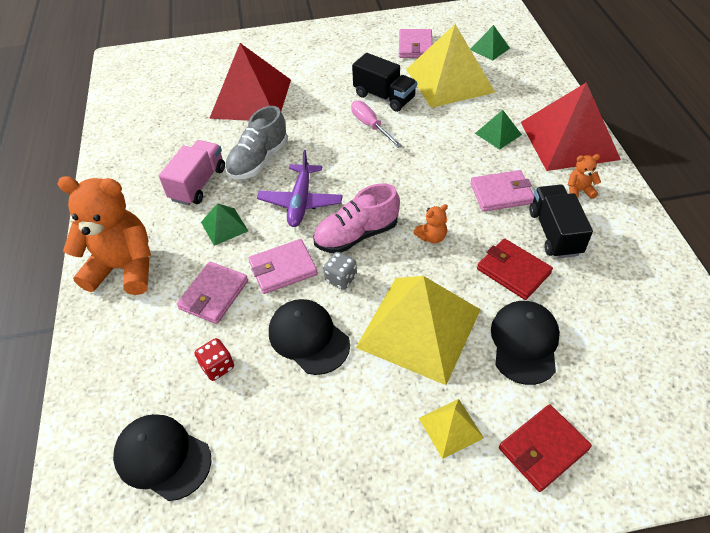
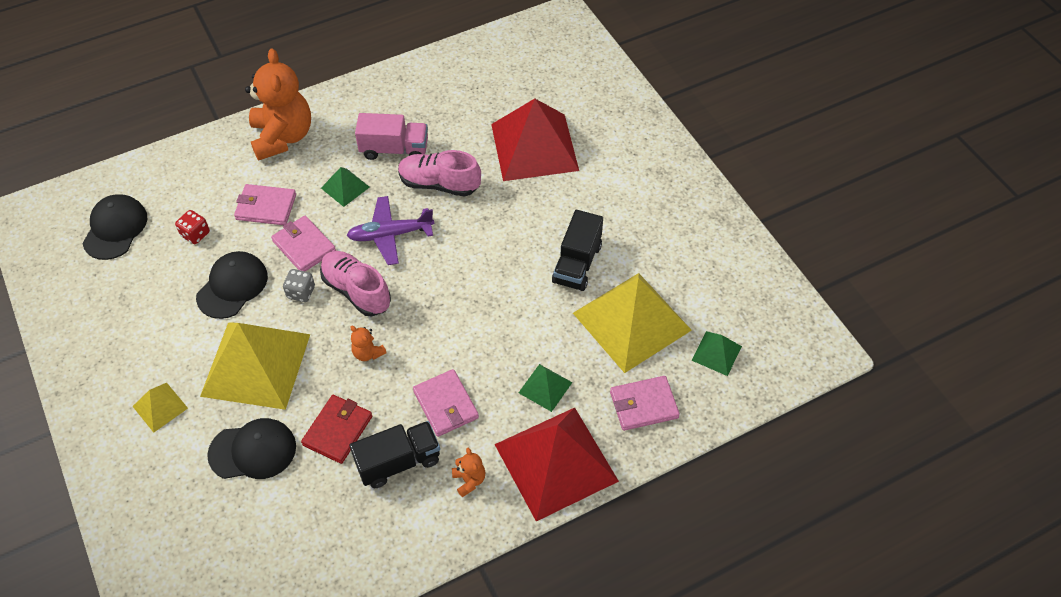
camera: 70 degrees right, 5 degrees up
(258, 160) = (439, 184): grey shoe -> pink shoe
(370, 125) = (522, 263): pink screwdriver -> none
(415, 46) = (690, 272): pink wallet -> pink wallet (644, 405)
(543, 449) = (148, 477): red wallet -> none

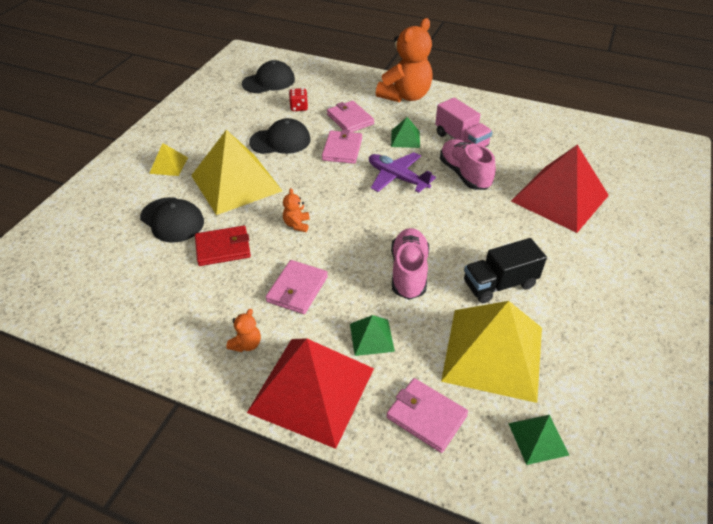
camera: 50 degrees right, 10 degrees down
(301, 292) = (308, 168): grey dice -> none
(356, 291) = (337, 190): pink shoe -> pink shoe (409, 272)
(398, 462) = (226, 294): black truck -> none

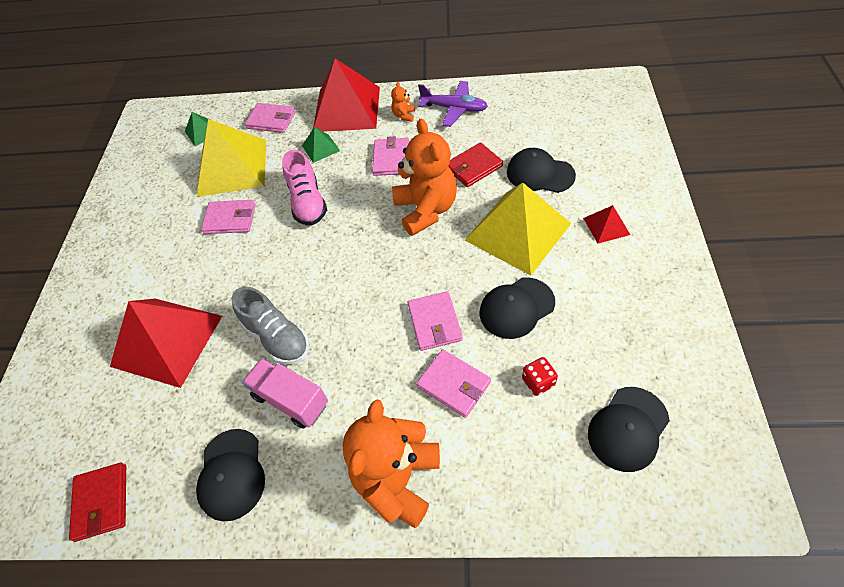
camera: 165 degrees right, 10 degrees up
(169, 165) = (606, 226): yellow pyramid -> red pyramid
(297, 224) = (426, 210): orange teddy bear -> orange teddy bear, size x2.42
(397, 178) = (352, 302): purple plane -> purple plane (454, 109)
(405, 139) = (365, 373): green pyramid -> none
(464, 174) = (277, 337): pink shoe -> grey shoe
(499, 284) = (230, 219): black truck -> pink wallet
(505, 120) = (231, 474): none -> black cap
(592, 129) = (101, 502): none -> red wallet

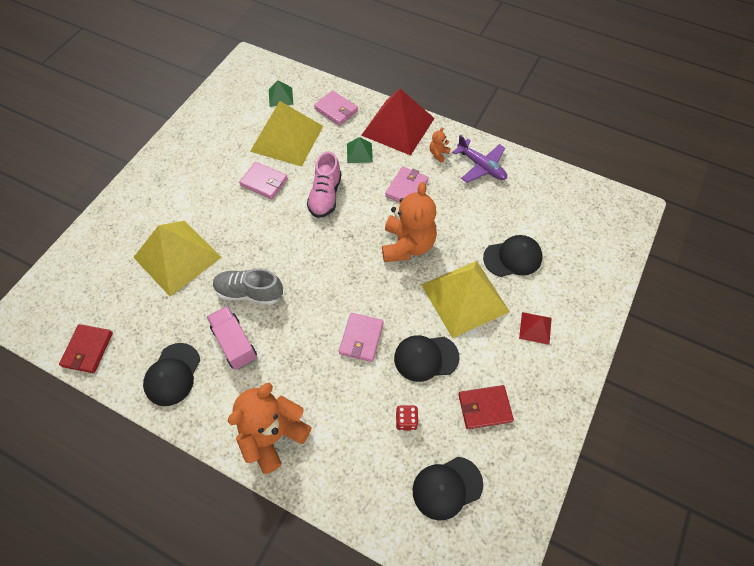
camera: 20 degrees right, 5 degrees up
(167, 341) = (177, 257): red pyramid -> yellow pyramid
(277, 337) = (249, 292): grey shoe -> grey shoe turned 120 degrees clockwise
(454, 384) = (347, 391): pink wallet -> none
(474, 167) = (465, 226): red wallet -> red wallet (484, 408)
(540, 174) = (512, 257): black cap -> black cap turned 120 degrees clockwise

